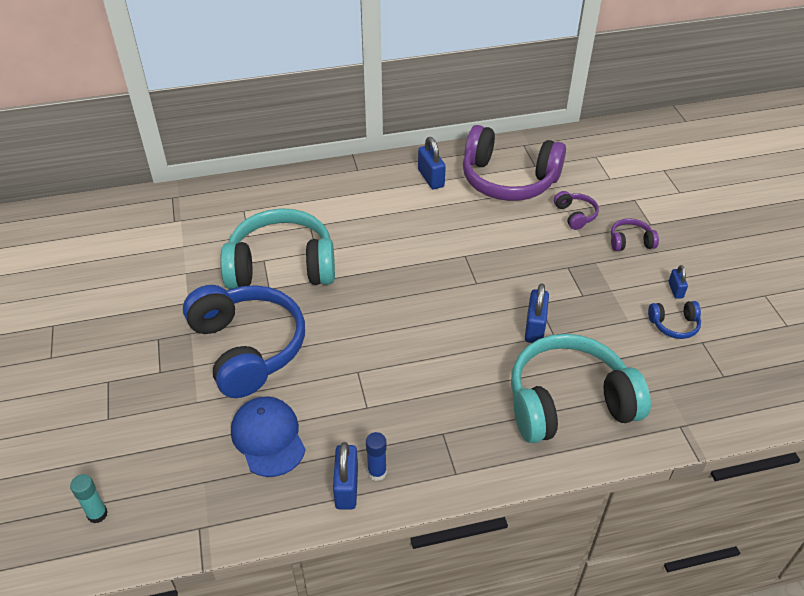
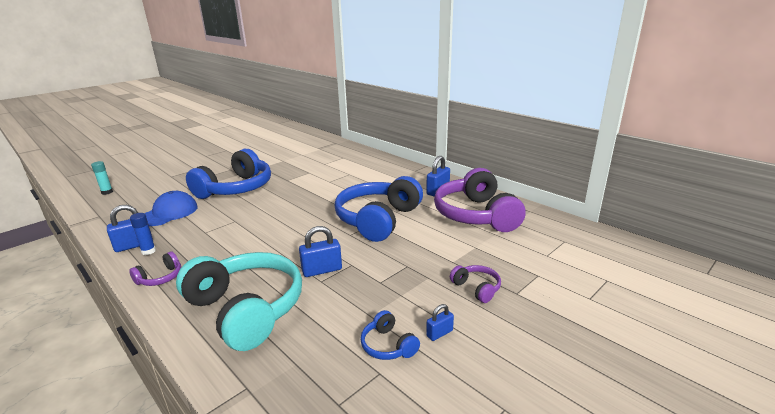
camera: 60 degrees right, 20 degrees down
(281, 266) = (308, 177): turquoise headphones -> none
(461, 249) = (378, 220): none -> blue headphones
(575, 215) = (474, 252): purple headphones -> purple headphones (160, 278)

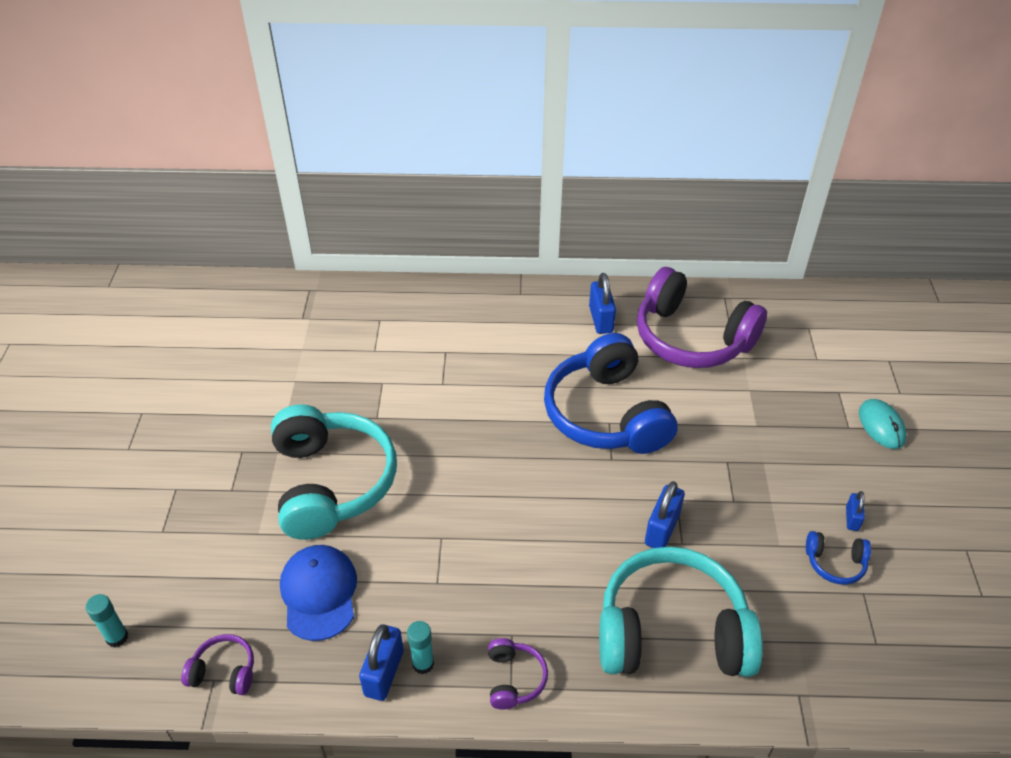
camera: 45 degrees left, 20 degrees up
(148, 251) = (423, 664): blue glue stick -> turquoise glue stick
(236, 188) = (331, 483): blue headphones -> turquoise headphones
(476, 288) = (815, 445): purple headphones -> purple headphones (224, 672)
(544, 305) = (881, 426): none -> turquoise mouse

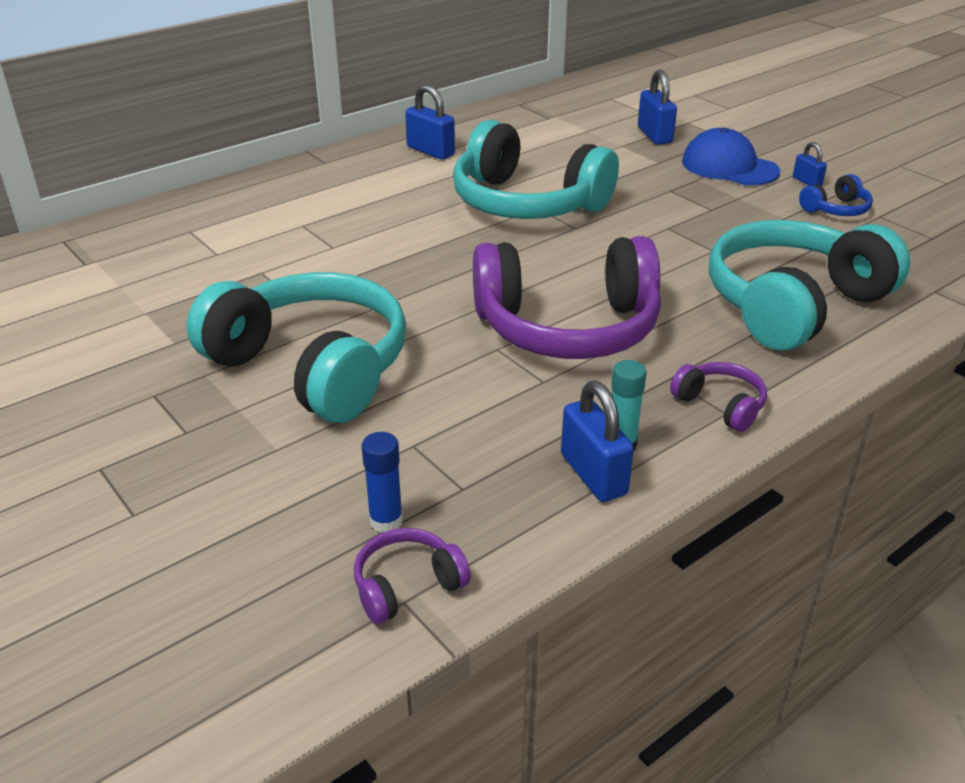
camera: 40 degrees left, 10 degrees down
(117, 637) = (204, 647): turquoise glue stick -> none
(256, 623) = (386, 521): none -> blue glue stick
(319, 593) = (427, 456): blue cap -> blue cap (729, 167)
(606, 414) = (527, 203): blue headphones -> turquoise headphones
(662, 529) = (685, 249): blue padlock -> blue padlock (654, 135)
(692, 338) = (528, 134): purple headphones -> purple headphones (567, 327)
(881, 426) = (745, 128): turquoise mouse -> none

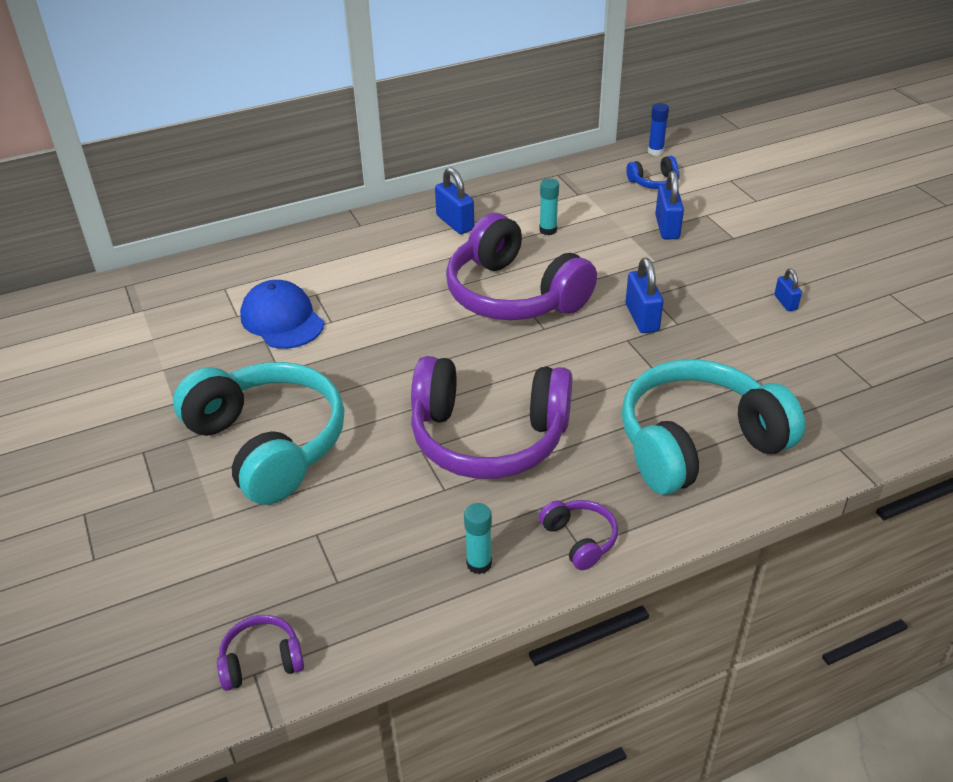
camera: 15 degrees right, 5 degrees up
(386, 521) = (268, 600): blue glue stick -> blue glue stick (655, 151)
(527, 203) = (514, 294): turquoise headphones -> purple headphones
(533, 148) = (548, 230): none -> turquoise glue stick
(593, 474) = (443, 588): blue padlock -> blue padlock (642, 318)
(729, 167) = (720, 275): blue cap -> blue cap (282, 320)
(836, 209) = (796, 339): blue headphones -> blue headphones (654, 182)

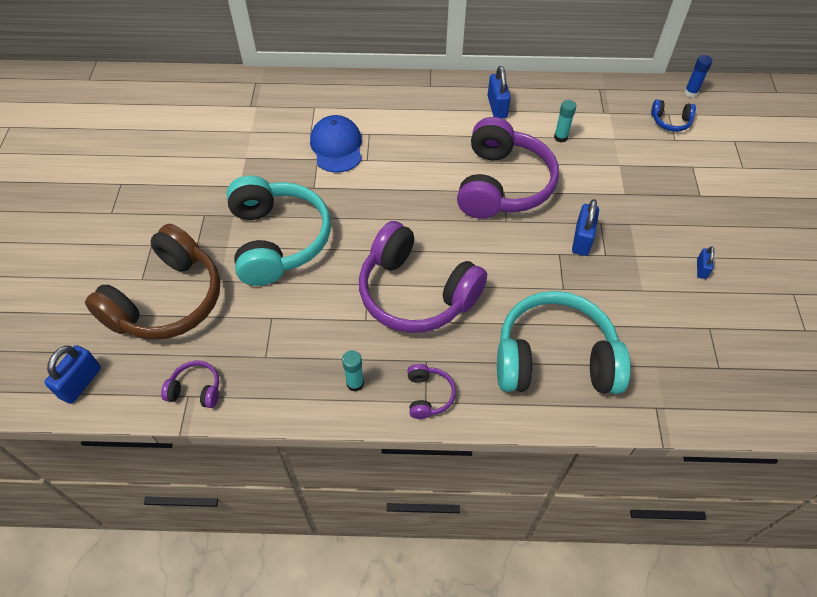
camera: 25 degrees right, 15 degrees up
(149, 569) = (167, 300): none -> brown headphones
(514, 294) = (502, 184): purple headphones -> purple headphones turned 150 degrees counterclockwise
(667, 227) = (653, 167): blue padlock -> blue padlock (80, 383)

